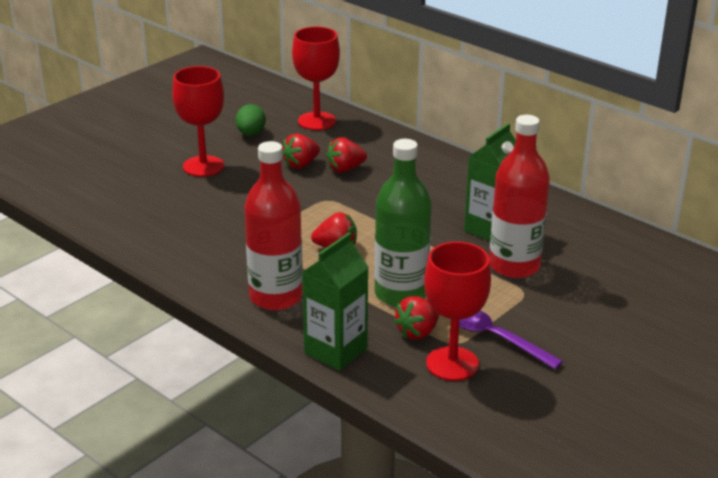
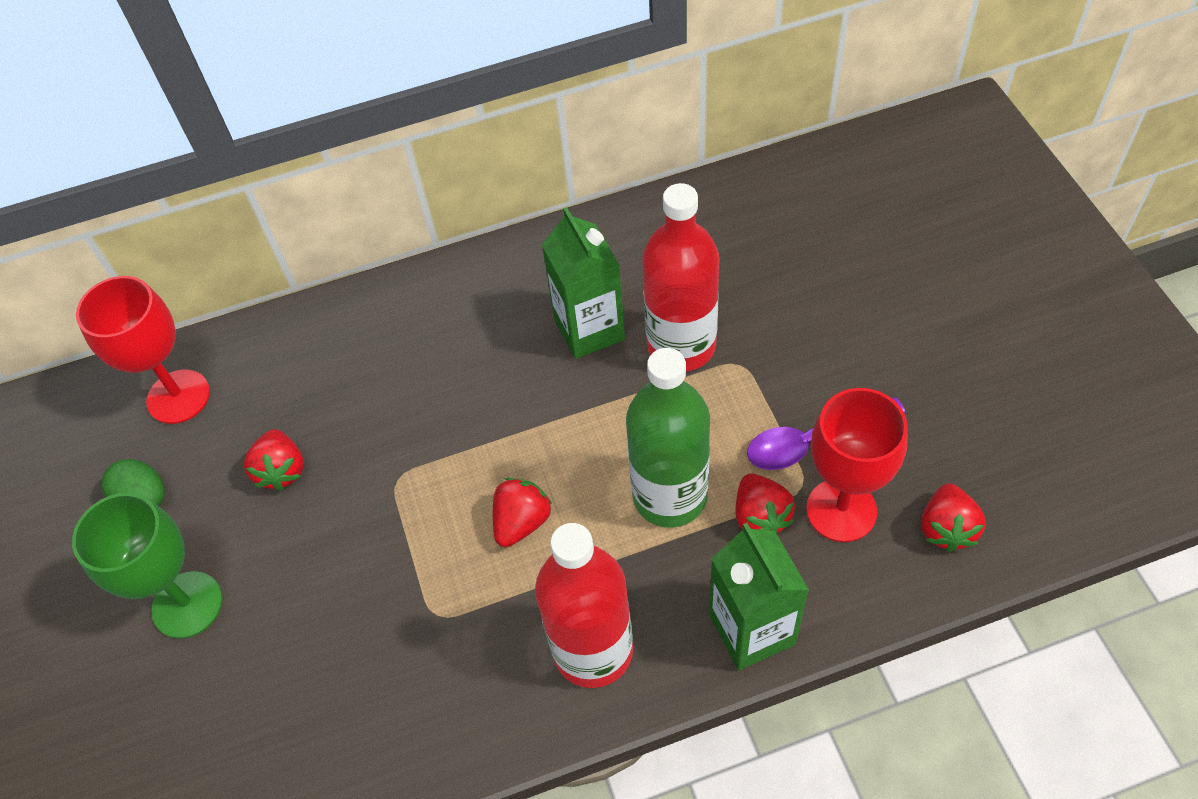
camera: 55 degrees left, 25 degrees up
(203, 166) = (187, 605): red goblet -> green goblet
(345, 169) = (335, 421): red strawberry -> red strawberry (946, 528)

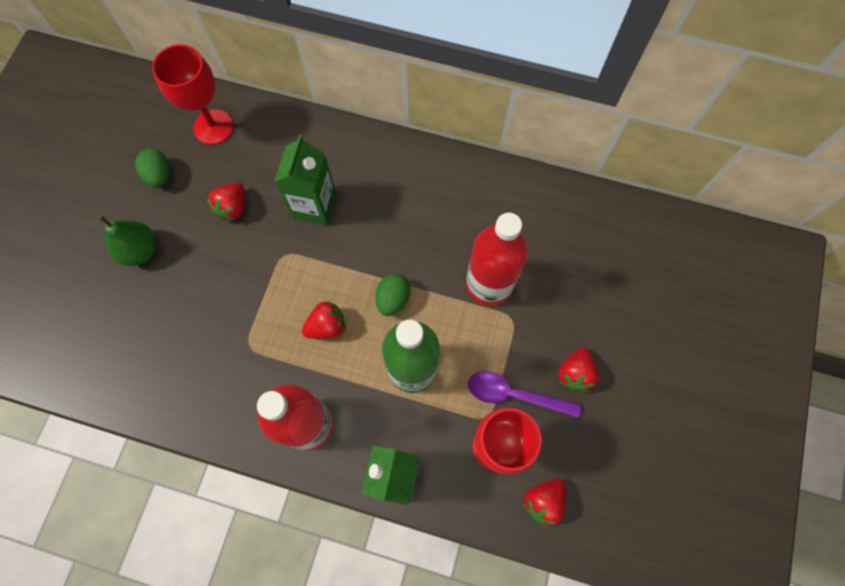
camera: 30 degrees right, 15 degrees up
(187, 605) = (140, 250): green goblet -> green pear
(579, 436) = (393, 299): none -> green egg
(589, 330) = (447, 238): green carton -> green carton (314, 205)
(760, 516) = (450, 417): red strawberry -> red strawberry (575, 373)

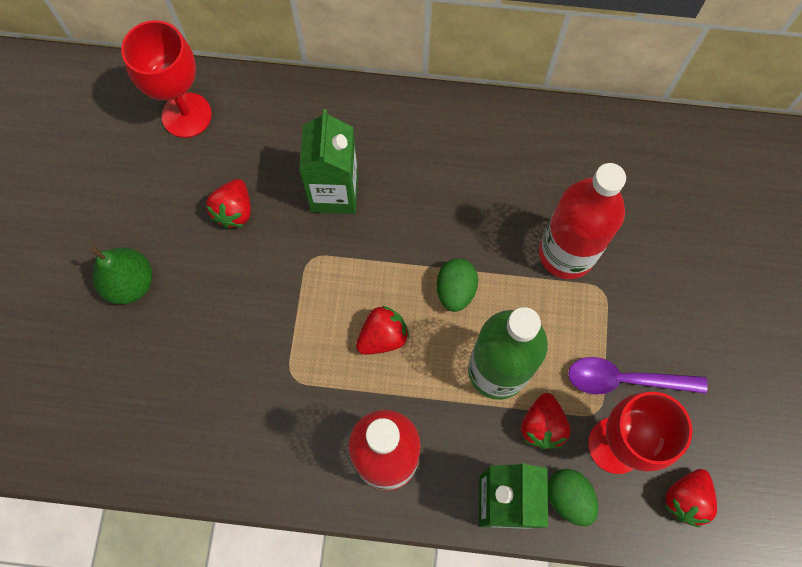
camera: 10 degrees left, 0 degrees up
(159, 175) = (132, 186): green egg -> green egg (568, 498)
(575, 373) = (690, 342): red strawberry -> red strawberry (542, 426)

